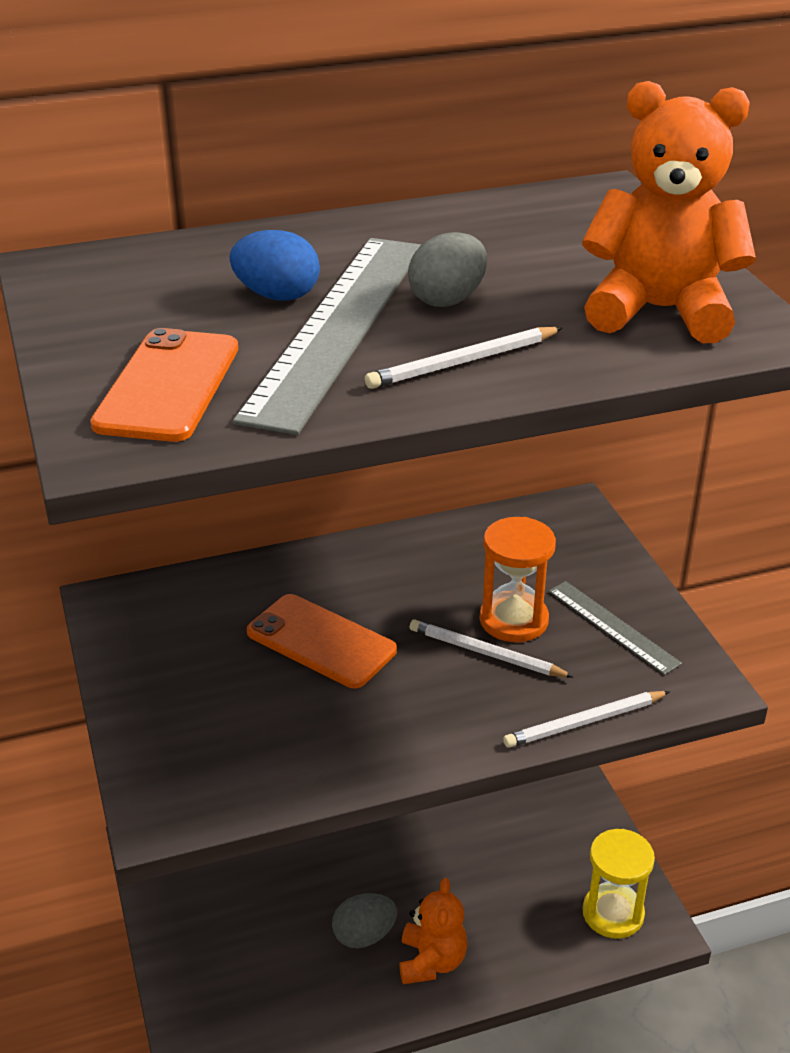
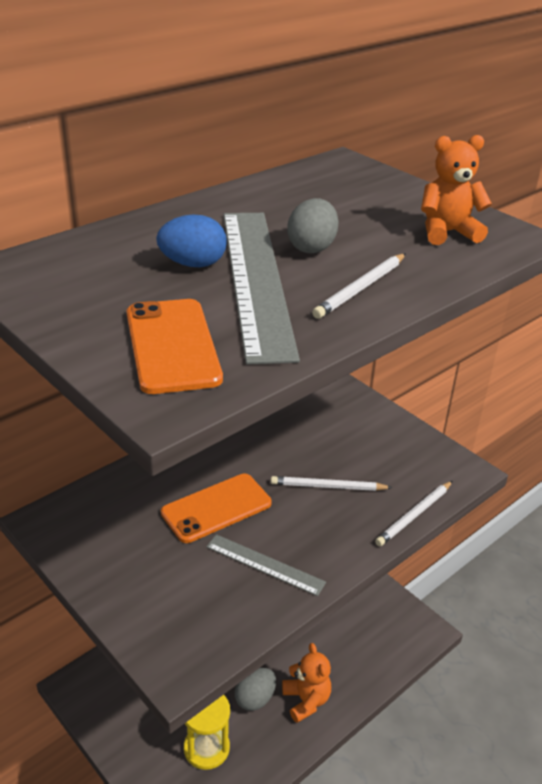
camera: 25 degrees left, 0 degrees up
(321, 641) = (216, 508): orange phone -> orange phone turned 45 degrees counterclockwise
(513, 620) = (331, 460): orange hourglass -> none
(612, 626) = (392, 448): grey ruler -> grey ruler (265, 564)
(613, 913) = (398, 630): yellow hourglass -> yellow hourglass (206, 748)
(660, 311) = (447, 232): orange teddy bear -> orange teddy bear, size x0.64

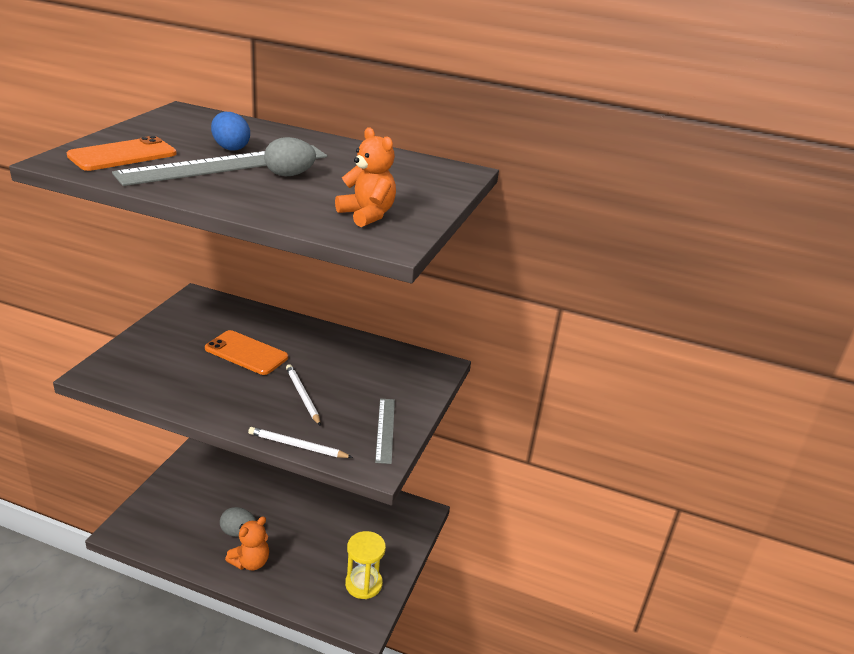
camera: 60 degrees right, 5 degrees down
(206, 748) = (186, 520): yellow hourglass -> yellow hourglass (363, 584)
(265, 564) = (201, 385): grey ruler -> grey ruler (385, 430)
(361, 288) = (239, 194): white pencil -> none

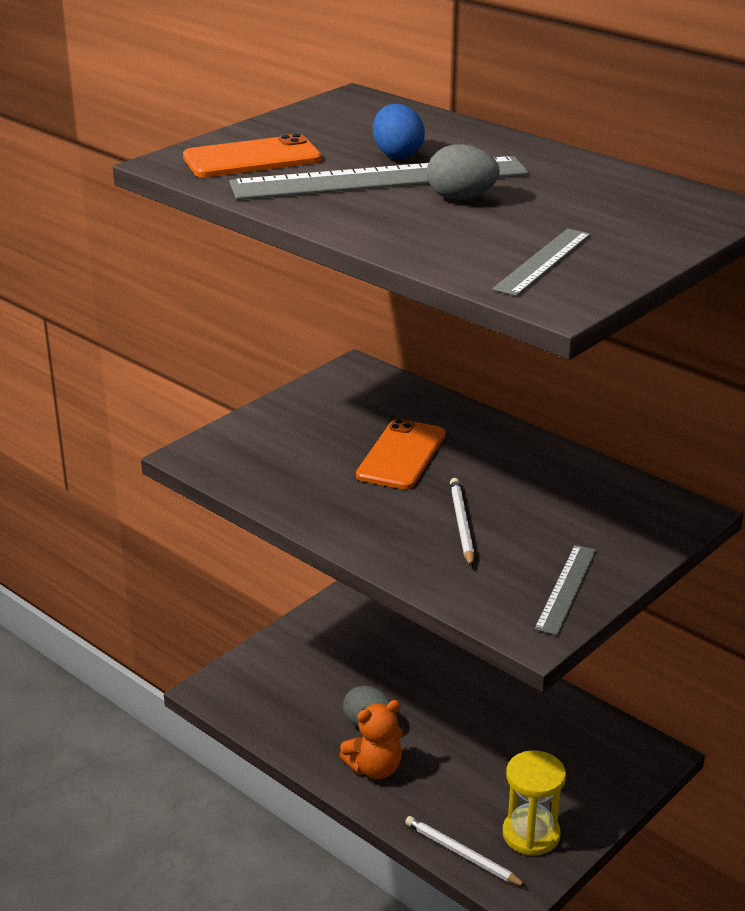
camera: 25 degrees right, 0 degrees up
(246, 353) = (401, 455): orange phone -> orange phone turned 60 degrees clockwise
(297, 446) = (431, 589): white pencil -> white pencil (462, 854)
(367, 215) = (543, 261): orange teddy bear -> grey ruler

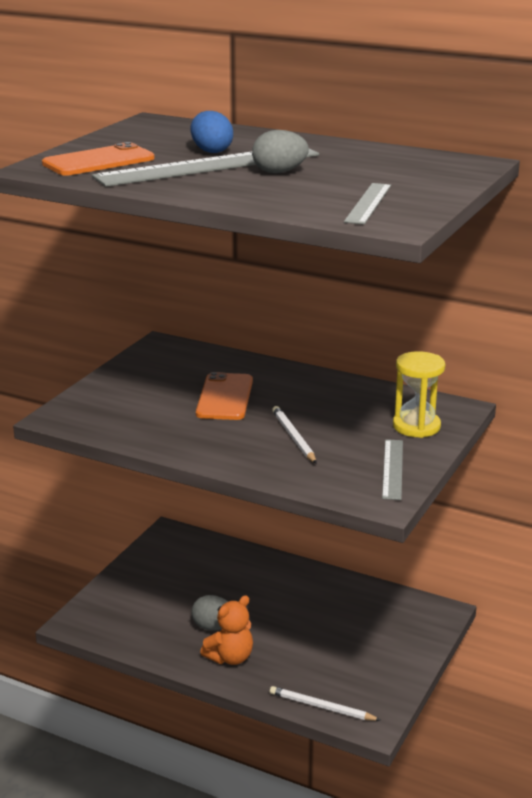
camera: 15 degrees left, 5 degrees down
(531, 834) = (369, 683): yellow hourglass -> yellow hourglass (416, 426)

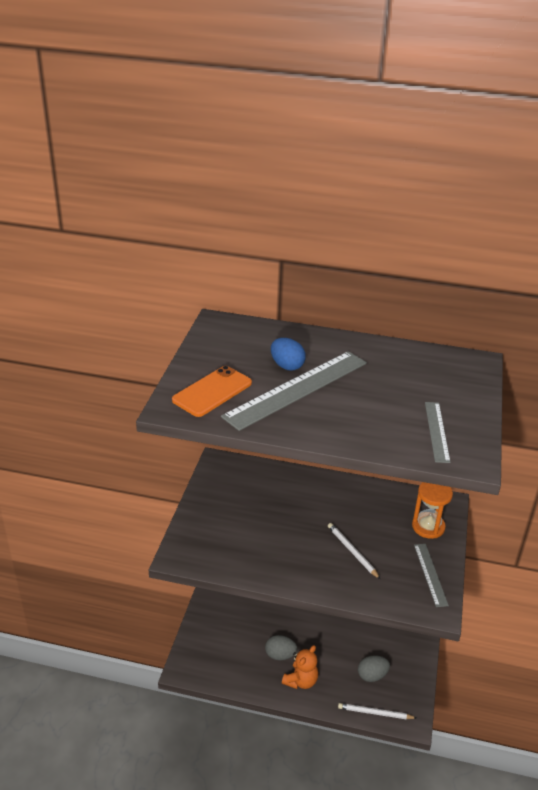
camera: 15 degrees left, 10 degrees up
(225, 397) = (288, 515): orange phone -> none
(279, 172) = (352, 392): grey egg -> grey egg (372, 675)
(416, 426) = (428, 527): yellow hourglass -> orange hourglass

